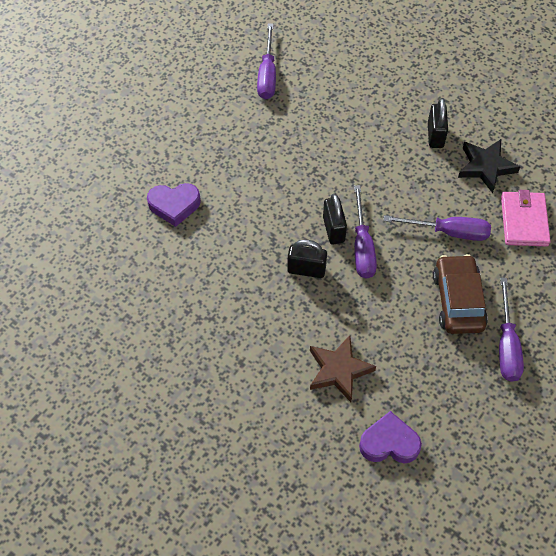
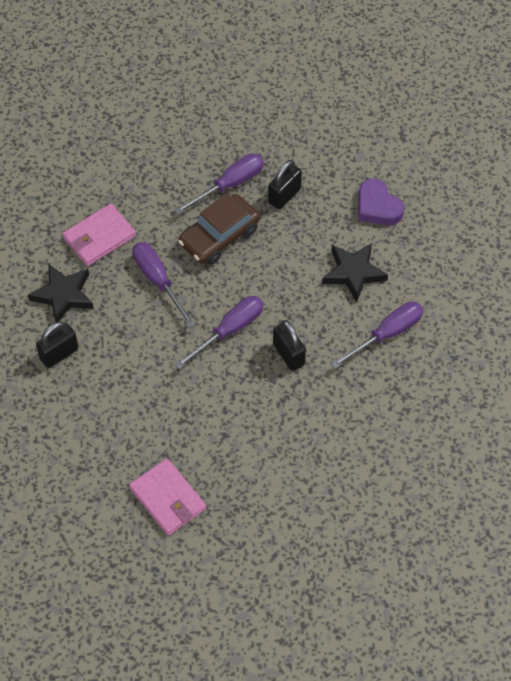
camera: 130 degrees left, 0 degrees up
(174, 205) = (321, 502): purple heart -> none
(264, 125) = (168, 498): none -> pink wallet
(267, 75) = (103, 544): purple screwdriver -> purple screwdriver (387, 334)
(333, 229) = (231, 362): black padlock -> black padlock (284, 195)
(339, 370) = (353, 273): brown star -> black star

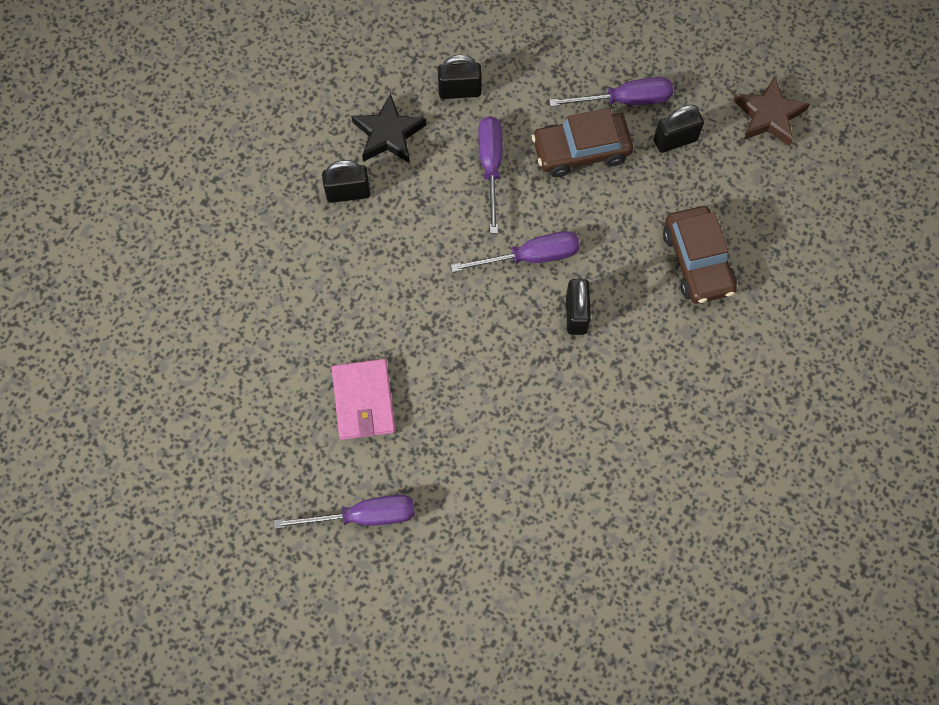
camera: 30 degrees right, 10 degrees up
(99, 237) = (459, 91): pink wallet -> black padlock
(341, 146) = (768, 115): none -> brown star
(353, 273) = (697, 261): black star -> brown car
(377, 207) = (767, 202): purple heart -> none
(387, 334) = (692, 347): purple screwdriver -> purple screwdriver (363, 516)

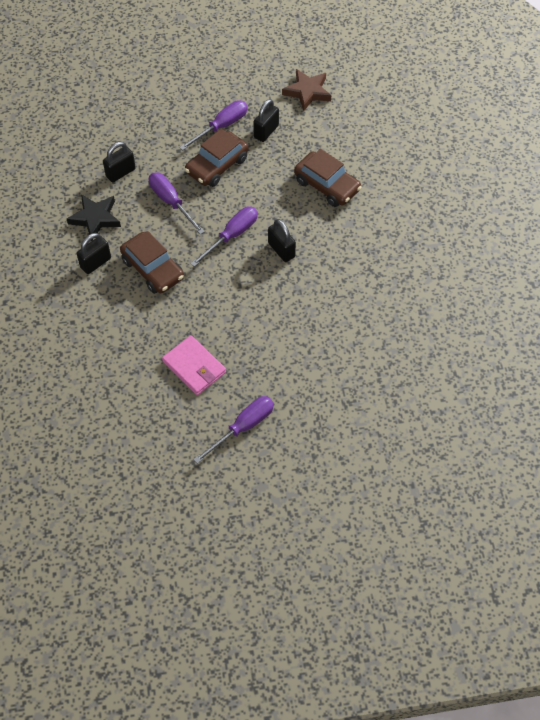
camera: 35 degrees left, 10 degrees down
(407, 242) = (153, 269): none -> brown car

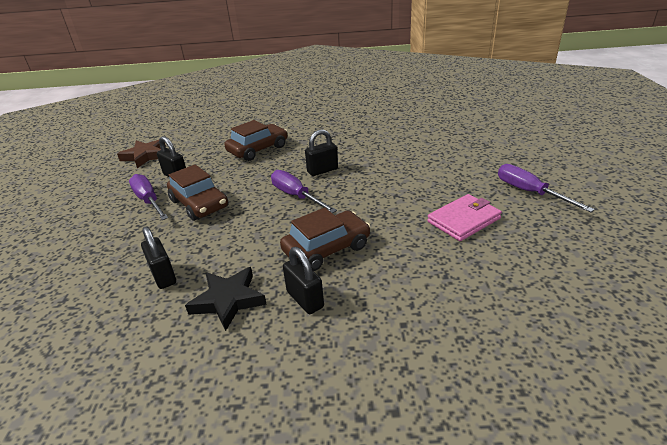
camera: 80 degrees left, 25 degrees down
(171, 202) = (233, 235): purple screwdriver -> none

